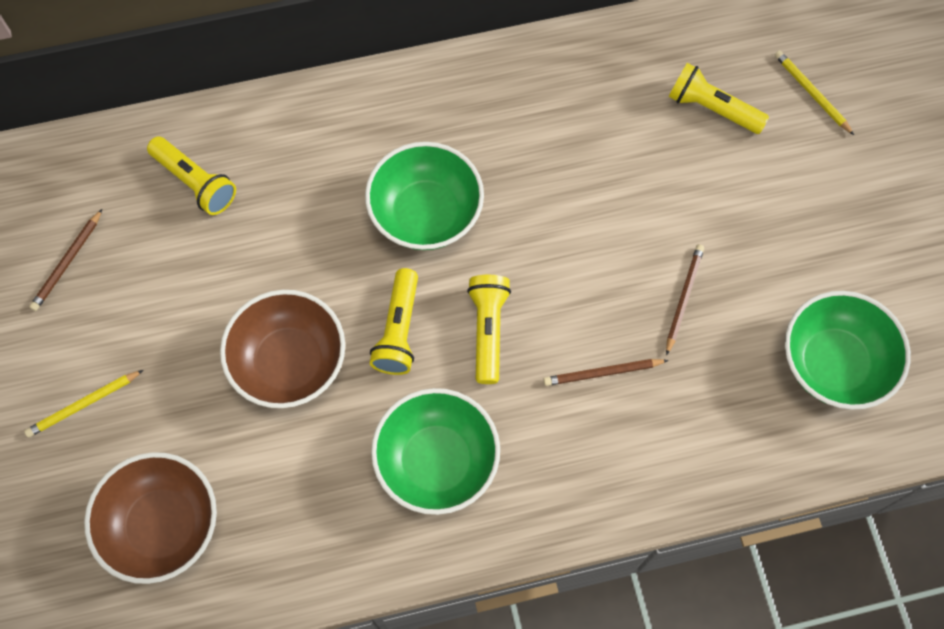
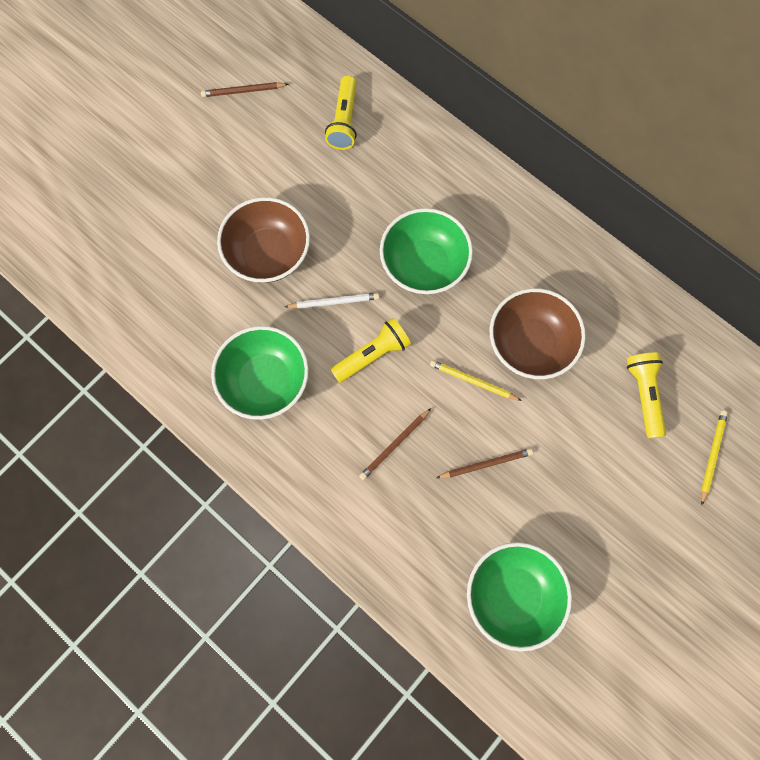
camera: 55 degrees right, 5 degrees up
(84, 405) = (164, 162): yellow pencil -> yellow pencil (473, 381)
(163, 525) = (122, 255): brown bowl -> brown bowl (530, 344)
(398, 330) = (334, 302): yellow flashlight -> white pencil
(603, 373) = (395, 445): brown pencil -> brown pencil turned 90 degrees counterclockwise

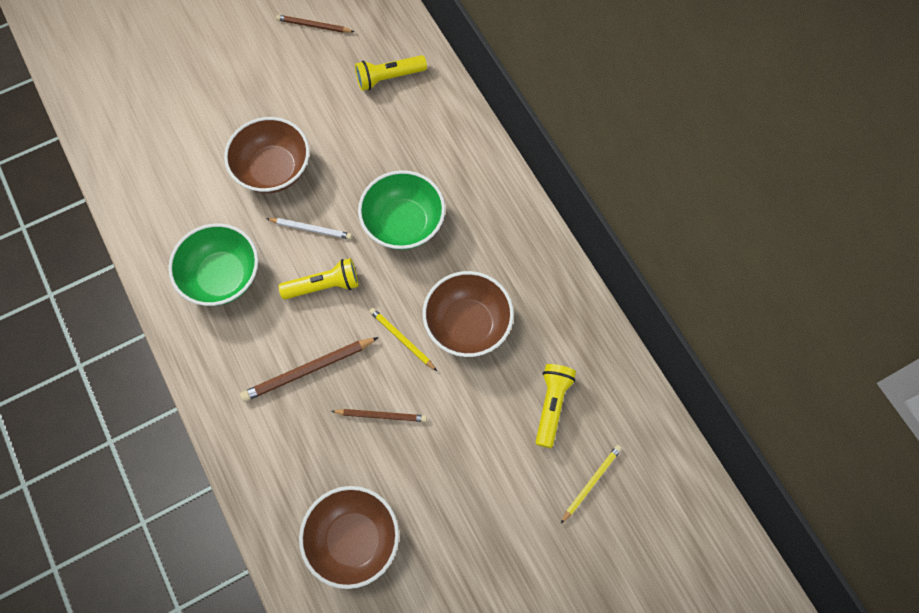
camera: 20 degrees right, 5 degrees down
(344, 121) = (389, 78): yellow flashlight -> yellow flashlight turned 45 degrees clockwise
(395, 445) = (308, 370): brown pencil -> brown pencil, size x1.56
(512, 595) = (353, 539): green bowl -> brown bowl

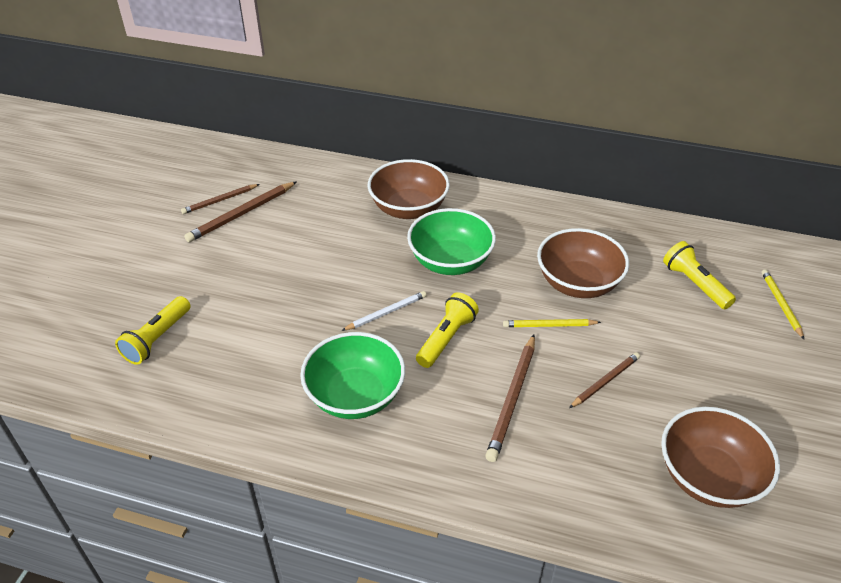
camera: 45 degrees left, 25 degrees down
(273, 169) = (303, 299): brown bowl -> brown bowl (408, 208)
(314, 53) = (242, 214): none -> brown pencil
(389, 78) = (321, 193): yellow flashlight -> yellow flashlight (157, 339)

